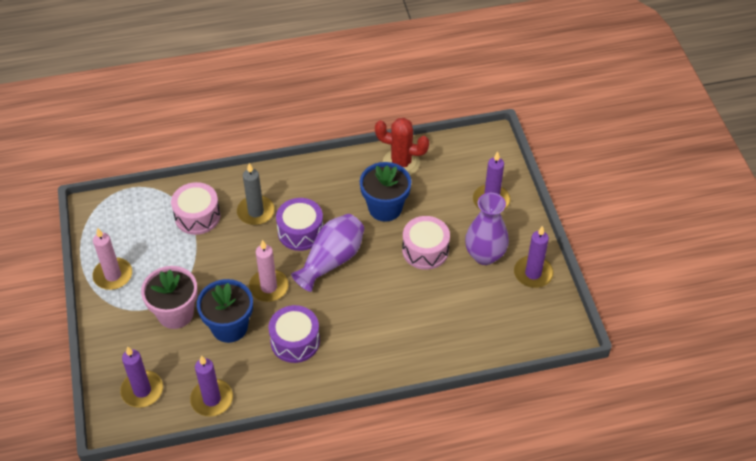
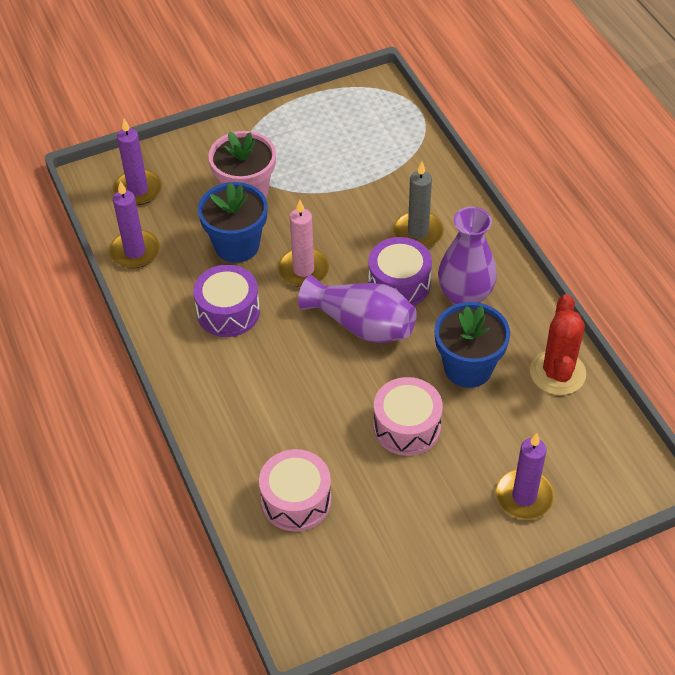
camera: 80 degrees right, 0 degrees up
(113, 275) = (287, 127): pink candle -> none
(197, 216) = (394, 179): pink drum -> pink drum (296, 500)
(484, 255) = (418, 502): purple vase -> purple vase (465, 296)
(533, 273) = (401, 569): purple candle -> none

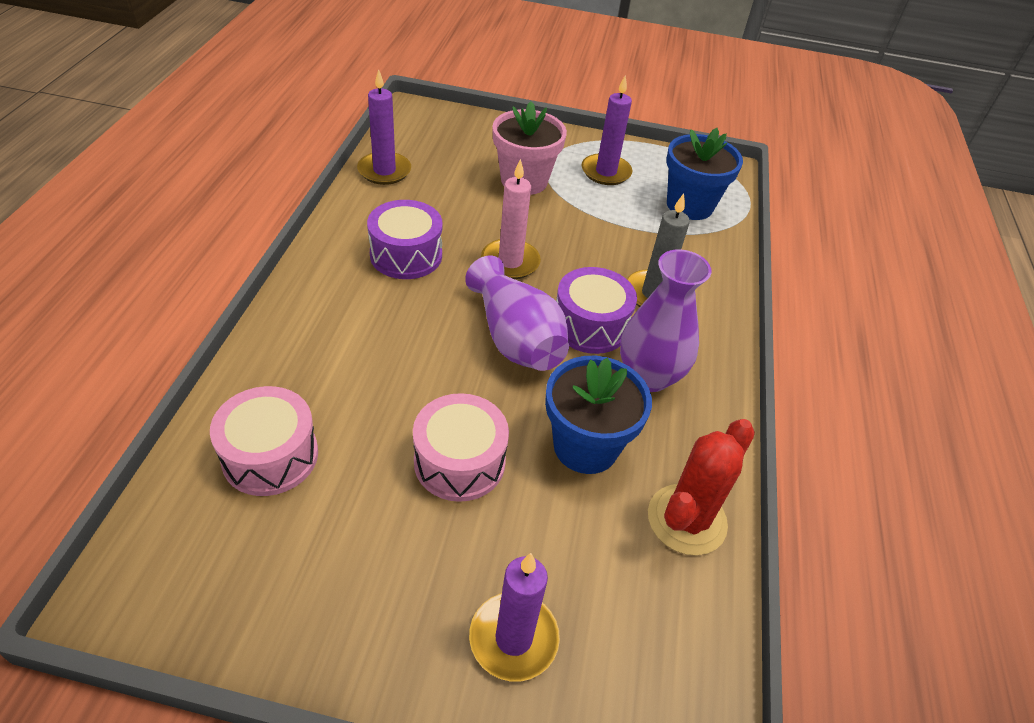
camera: 30 degrees right, 5 degrees down
(138, 190) = (438, 134): purple candle -> purple candle (606, 172)
(237, 245) = (472, 212): blue flower pot -> blue flower pot (689, 205)

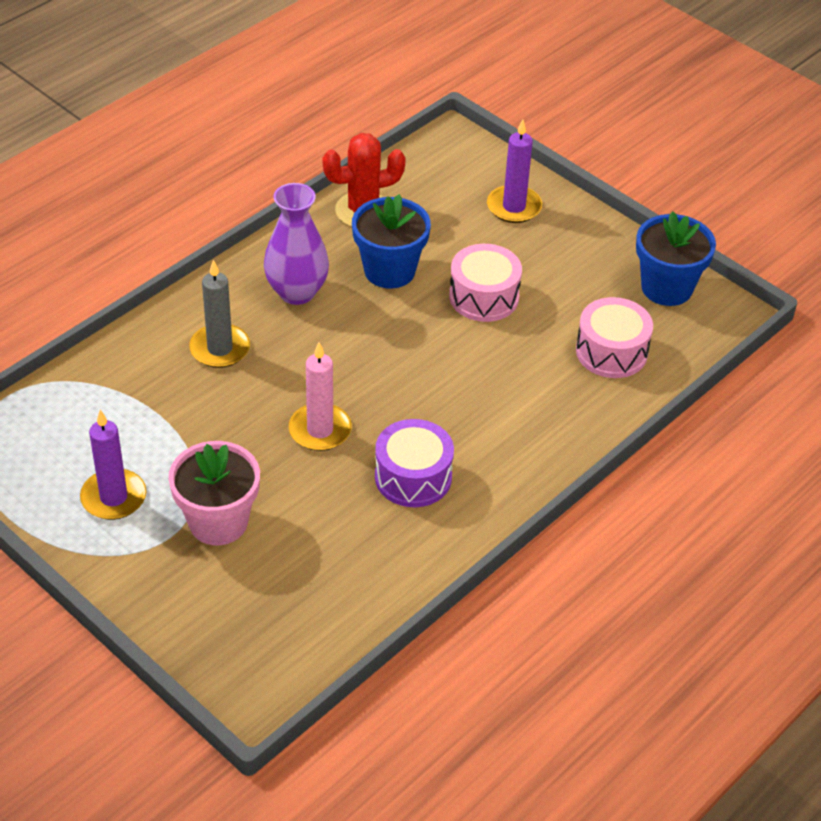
camera: 145 degrees left, 0 degrees up
(384, 171) = (364, 600): purple candle -> none
(515, 338) = (375, 361): purple vase -> none
(590, 325) = (303, 346): purple drum -> none
(689, 205) = (73, 419): blue flower pot -> blue flower pot (666, 288)

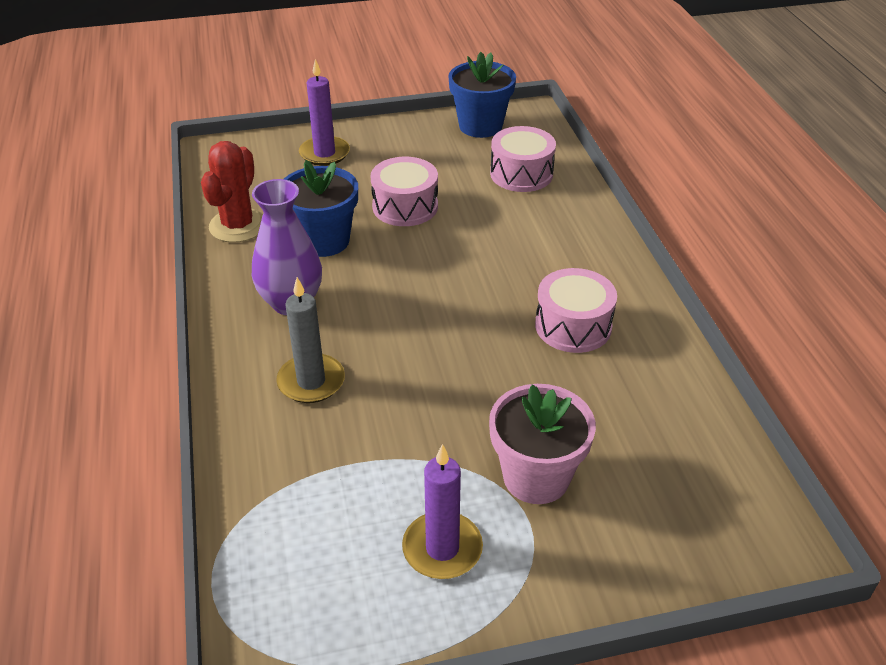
camera: 55 degrees left, 5 degrees down
(320, 430) = (473, 358): pink candle -> none
(413, 477) = (573, 326): purple drum -> pink drum

